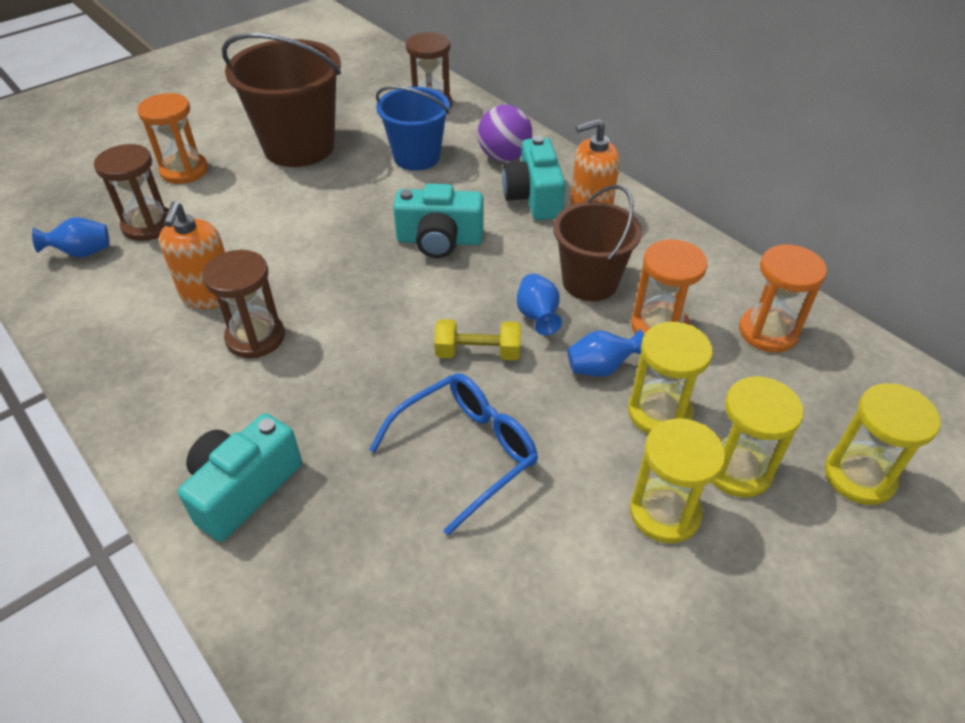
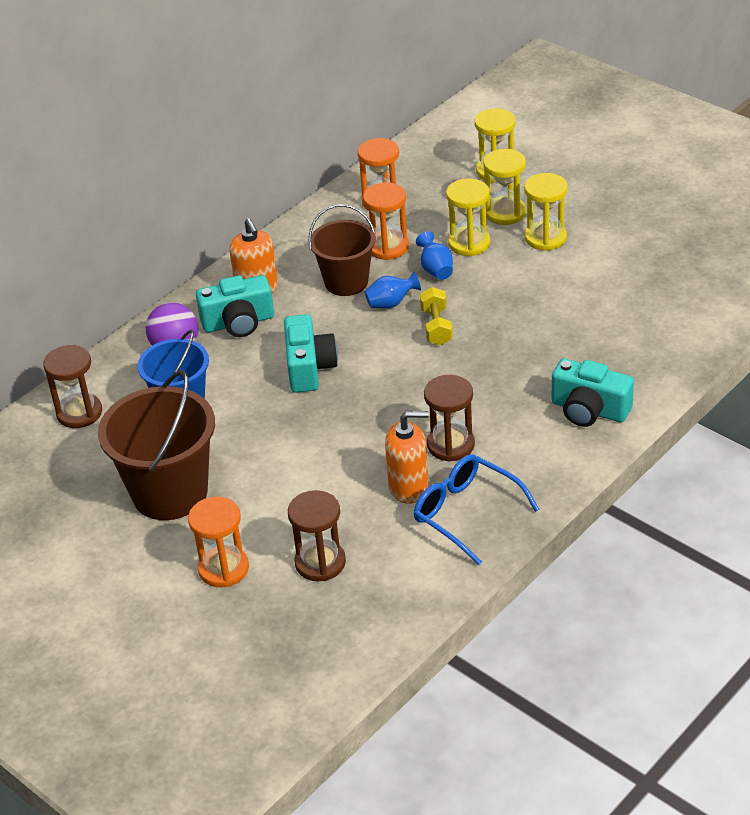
camera: 95 degrees left, 5 degrees down
(82, 253) = (370, 594): blue vase -> none
(466, 452) = (527, 318): blue glasses -> blue glasses (466, 513)

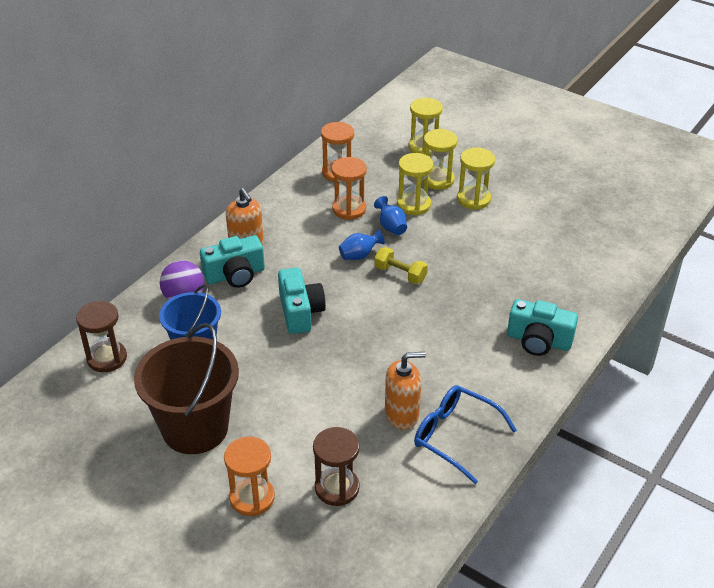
camera: 10 degrees left, 0 degrees up
(346, 282) = (320, 239): brown bucket -> none
(436, 327) = (400, 274): yellow dumbbell -> yellow dumbbell turned 45 degrees counterclockwise
(450, 445) = (430, 375): brown hourglass -> none

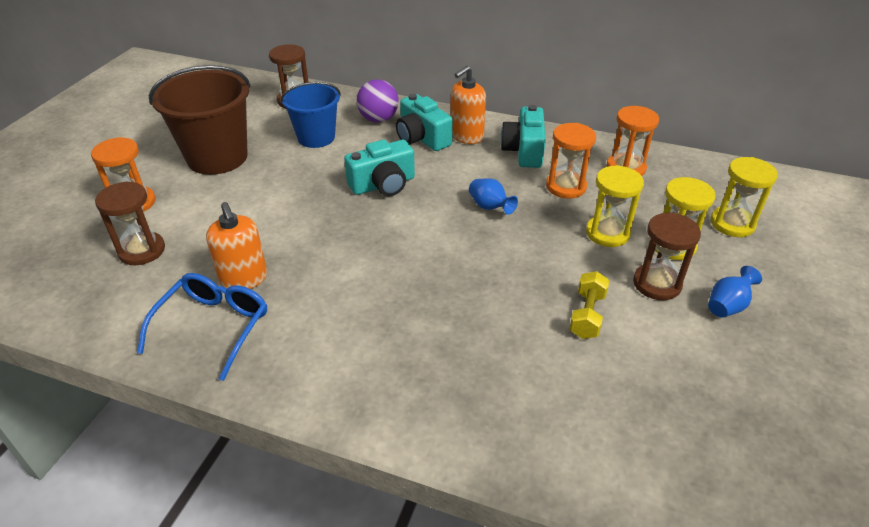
camera: 75 degrees right, 0 degrees up
(391, 227) = (553, 222): blue vase -> blue vase (727, 306)
(400, 274) = (472, 242): yellow dumbbell -> yellow dumbbell (587, 315)
(473, 199) = (657, 284): yellow hourglass -> brown hourglass
(538, 341) = (394, 387): turquoise camera -> turquoise camera (524, 151)

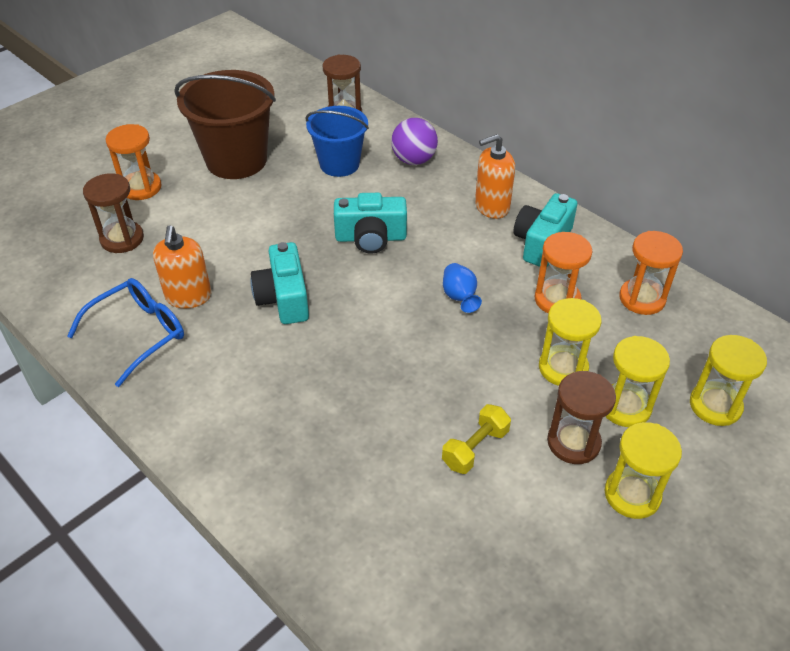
camera: 25 degrees right, 5 degrees up
(422, 138) = (443, 195): turquoise camera -> turquoise camera (284, 298)
(727, 306) = (632, 494): blue vase -> yellow hourglass

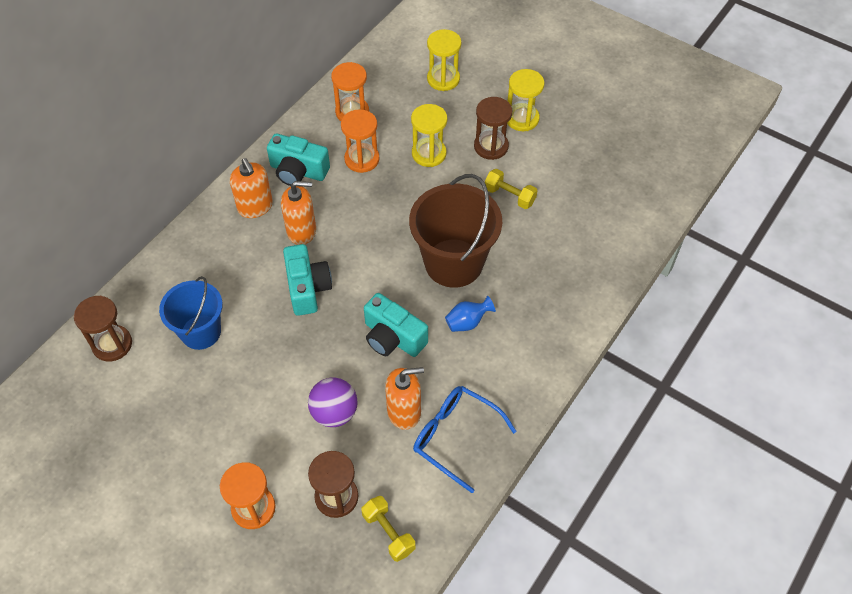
camera: 100 degrees left, 10 degrees up
(66, 270) = (388, 533): none -> yellow dumbbell
(236, 160) = (199, 428): brown bucket -> brown bucket (453, 263)
(284, 298) = (393, 337): turquoise camera -> turquoise camera turned 60 degrees clockwise
(414, 160) = (190, 271): purple ball -> purple ball (334, 413)
(451, 239) = (301, 231): none -> orange soap dispenser
(459, 297) = (370, 218): blue vase -> blue vase (467, 322)
(625, 407) = (455, 122): yellow hourglass -> none

